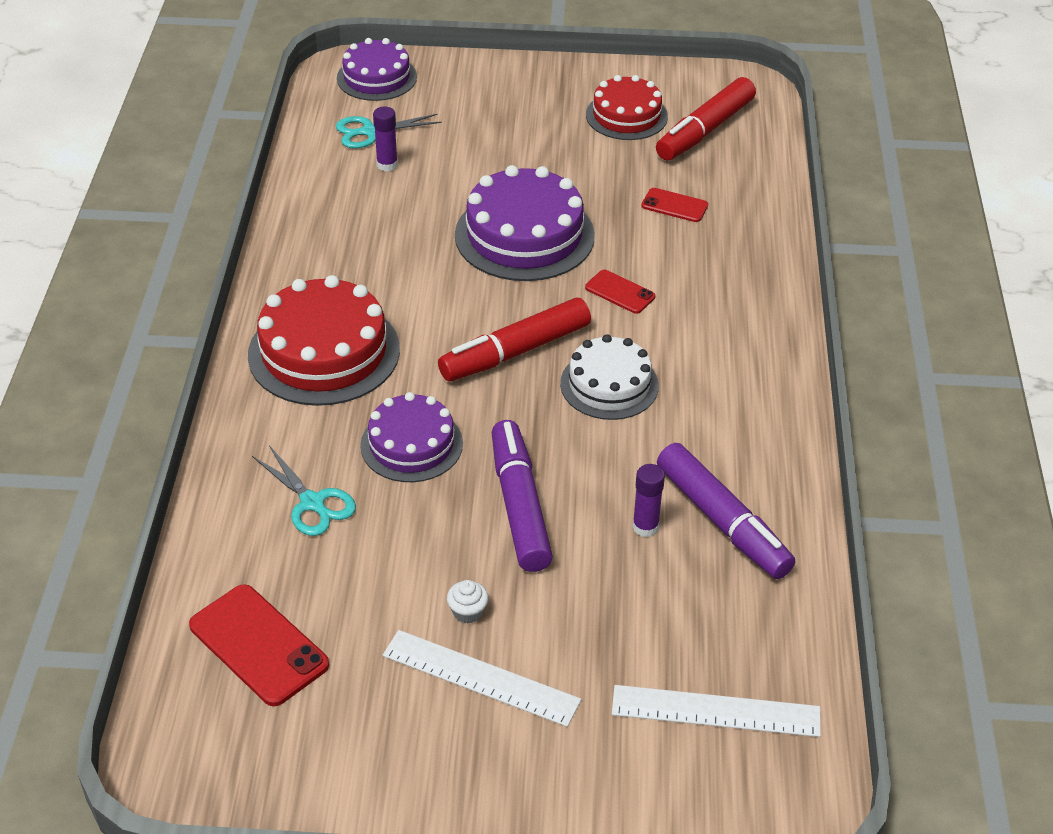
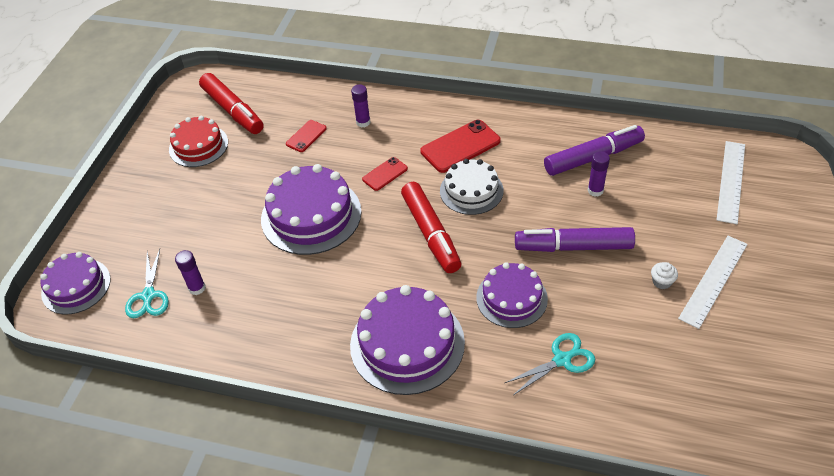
camera: 75 degrees left, 5 degrees up
(258, 645) = (692, 398): red phone -> red phone (460, 146)
(324, 352) = (407, 344): red cake -> purple cake
(721, 255) = (363, 122): none -> purple glue stick

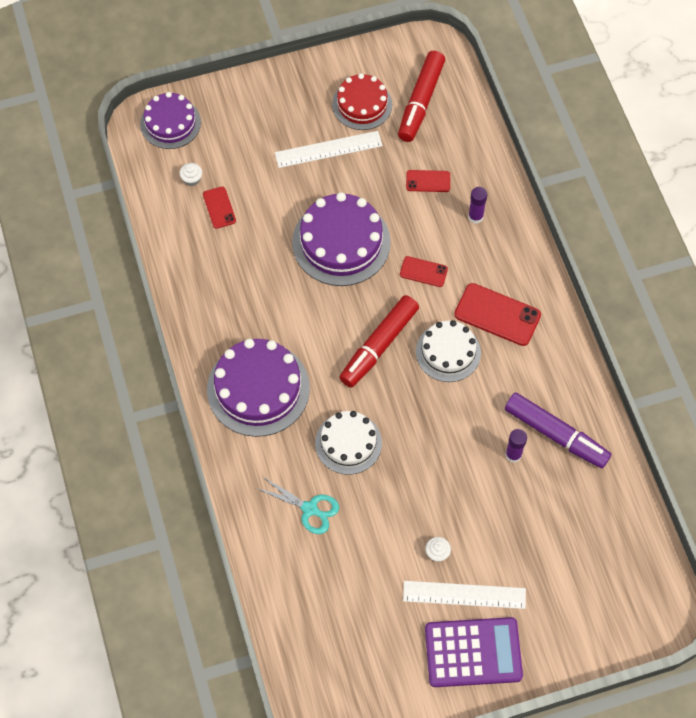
camera: 55 degrees right, 15 degrees up
(148, 296) = (192, 179): turquoise scissors -> white cupcake
(197, 288) = (219, 207): purple glue stick -> red phone
(511, 298) = (348, 443): purple cake -> white cake
(573, 247) = (433, 466): purple marker -> none
(731, 181) = (601, 568): white ruler -> white ruler (328, 149)
(775, 299) = (473, 652): none -> purple calculator

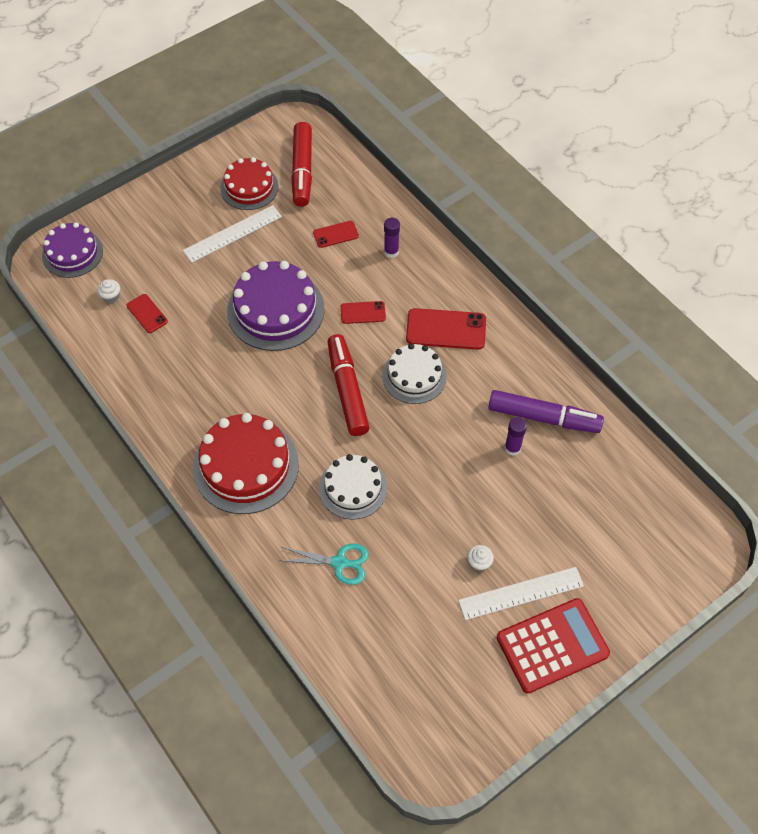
camera: 20 degrees left, 5 degrees down
(258, 388) = (246, 466): purple cake -> red cake
(379, 346) = (347, 390): red marker -> red marker turned 150 degrees clockwise
(473, 652) = (552, 646): purple calculator -> red calculator

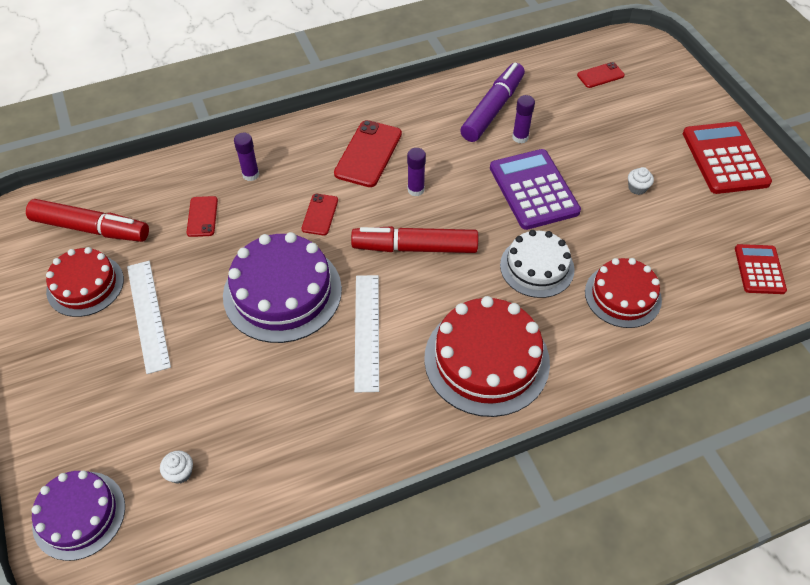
camera: 75 degrees left, 5 degrees down
(147, 314) = (228, 432): red phone -> red phone (600, 75)
(340, 563) = (623, 296): turquoise scissors -> red cake
(405, 684) = (759, 269): none -> red calculator
(414, 376) = (416, 190): white cake -> purple glue stick
(446, 471) = (533, 190): none -> purple calculator
(521, 593) = (672, 167): white ruler -> white ruler (367, 331)

